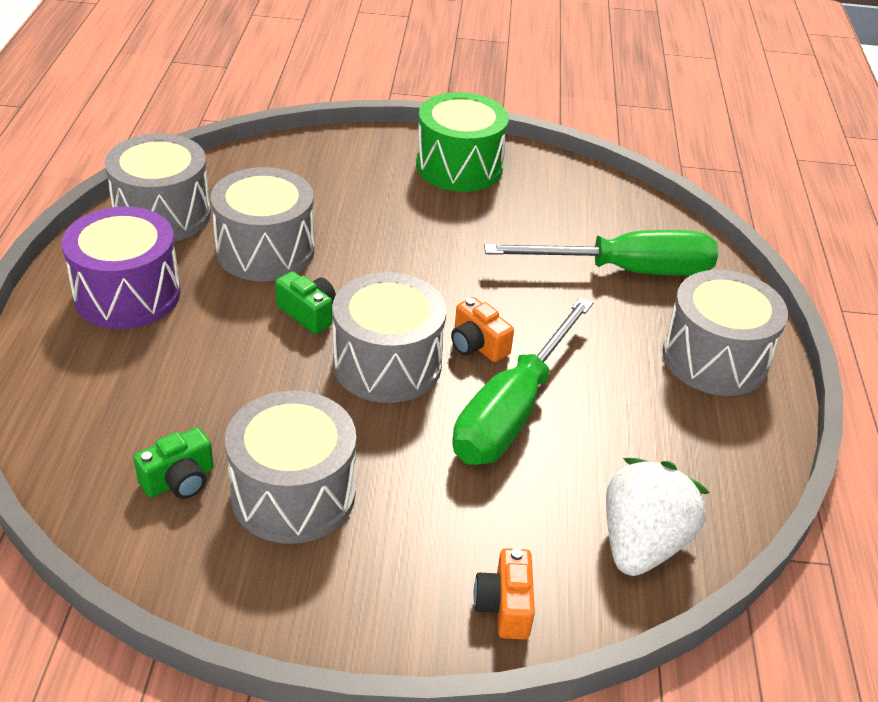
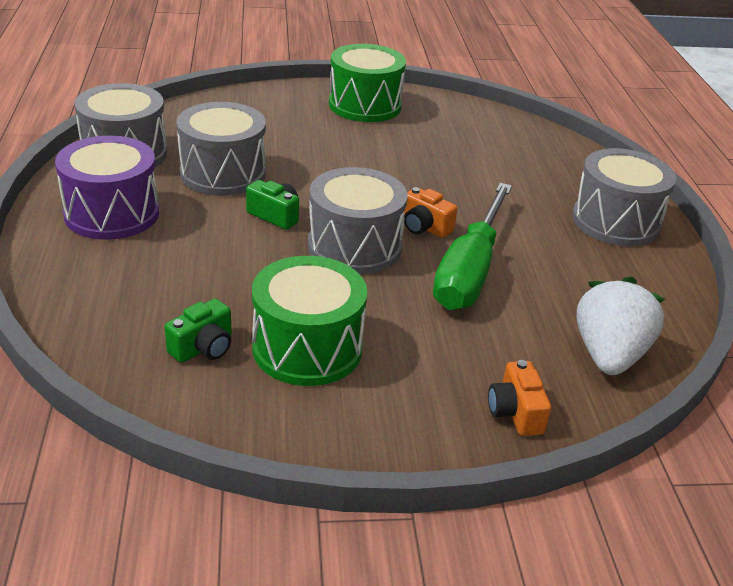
camera: 10 degrees left, 5 degrees down
(293, 494) = (307, 348): grey drum -> green drum
(626, 271) = (523, 167): green screwdriver -> none

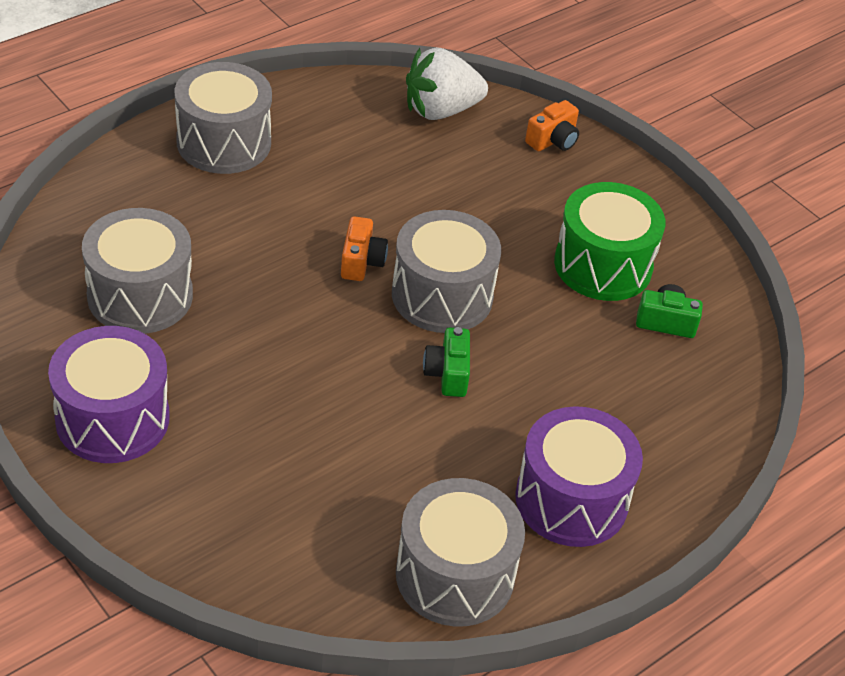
camera: 125 degrees left, 10 degrees up
(223, 173) = (410, 459): grey drum -> grey drum (140, 295)
(365, 105) = (112, 418): green drum -> purple drum
(470, 270) = (404, 211): green screwdriver -> none

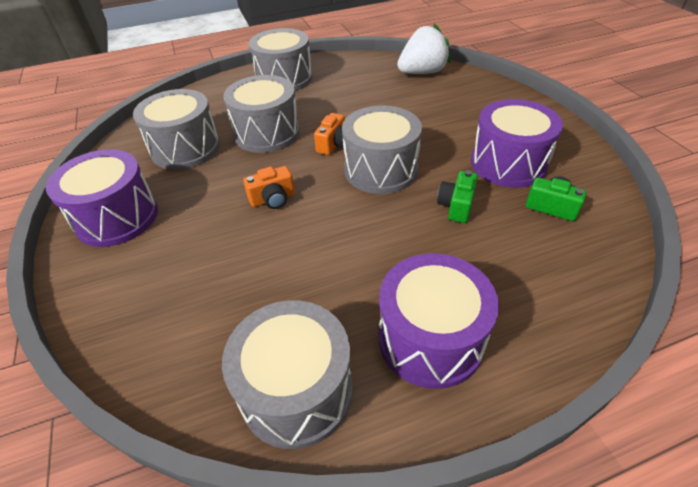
camera: 25 degrees right, 0 degrees up
(251, 253) = (267, 133): none -> grey drum
(441, 110) = (422, 72): white strawberry -> white strawberry turned 150 degrees clockwise
(447, 373) = (363, 220): green camera -> green camera (456, 206)
(553, 140) = (491, 91): orange camera -> orange camera (273, 199)
(603, 265) = (508, 163): green drum -> purple drum

